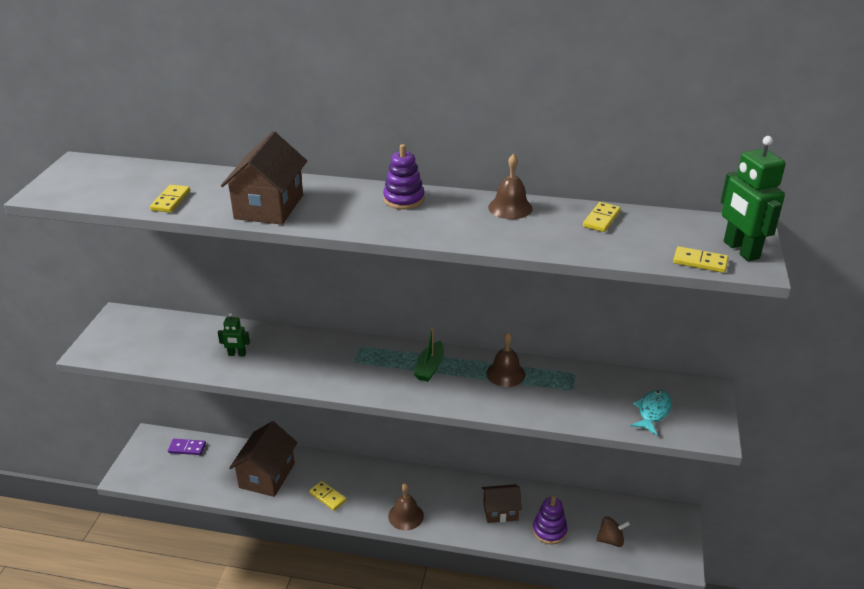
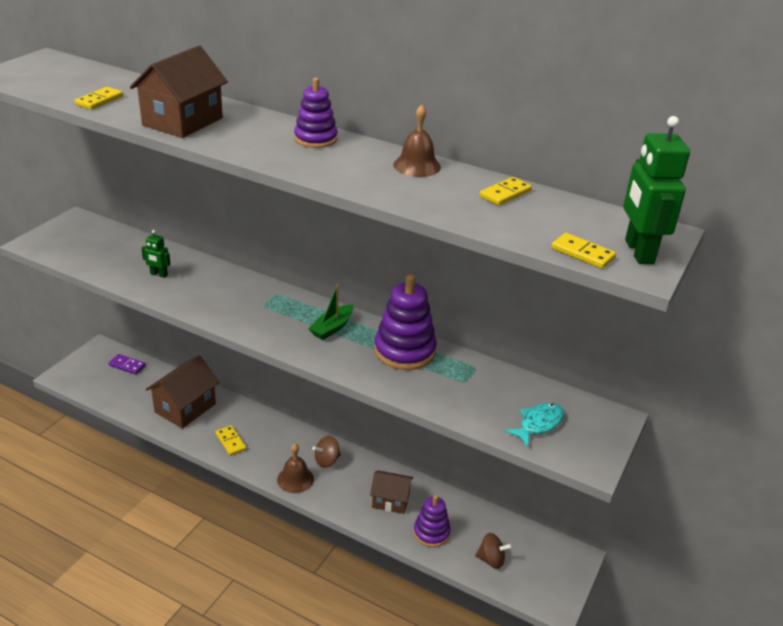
camera: 15 degrees right, 0 degrees up
(425, 490) = (327, 461): none -> brown spinning top
(505, 373) = (404, 351): brown bell -> purple stacking toy

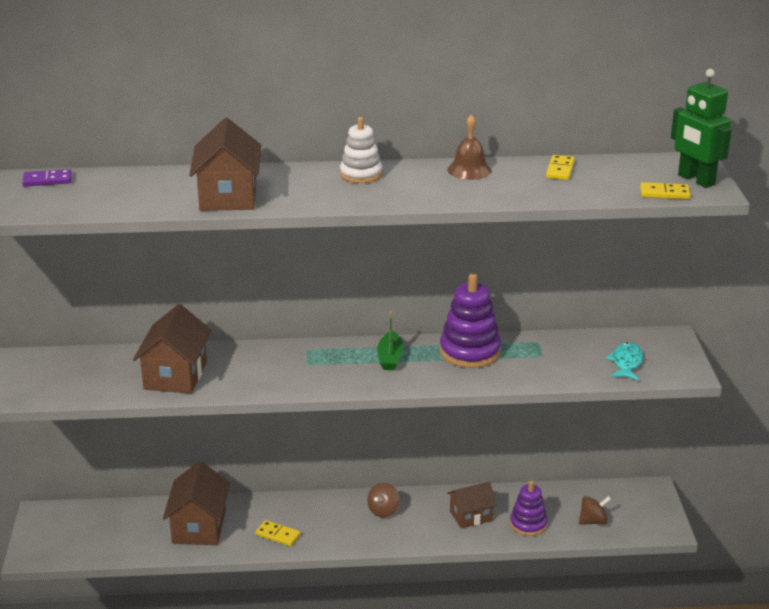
camera: 30 degrees left, 5 degrees down
(99, 100) = (120, 202): yellow domino -> none
(127, 365) = (91, 516): purple domino -> purple domino (47, 180)
(158, 274) = (175, 375): green robot -> brown house
(295, 479) = (371, 537): brown bell -> none
(315, 139) = (361, 174): purple stacking toy -> white stacking toy

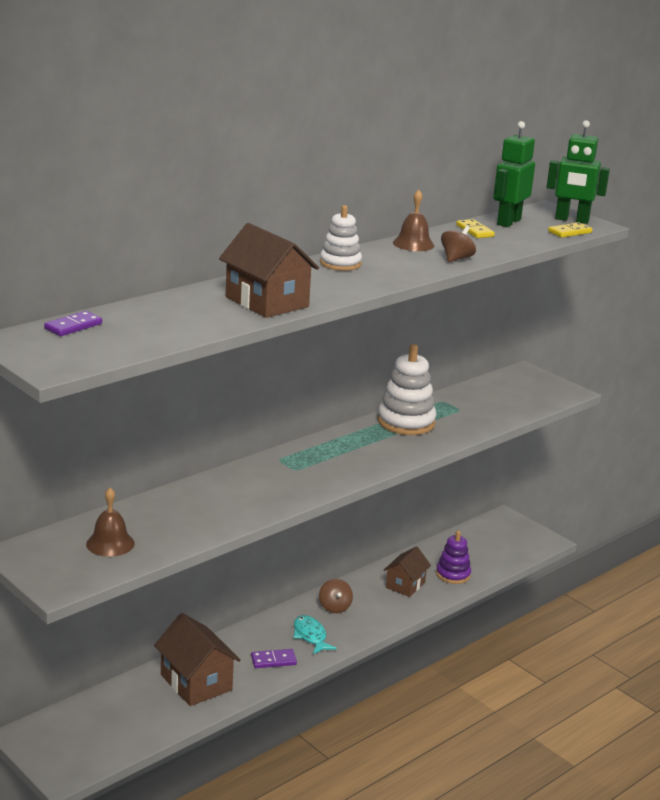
camera: 40 degrees left, 5 degrees down
(82, 376) = (110, 543): none -> brown bell
(175, 375) = (197, 515): brown house -> none
(278, 535) = (273, 660): yellow domino -> purple domino
(390, 358) = (354, 445): green boat -> none
(470, 352) = (406, 422): purple stacking toy -> white stacking toy
(593, 521) = (494, 555): brown spinning top -> brown spinning top (456, 259)
(617, 167) = (508, 222): none -> green robot
(626, 363) = (522, 397): turquoise fish -> turquoise fish (310, 636)

